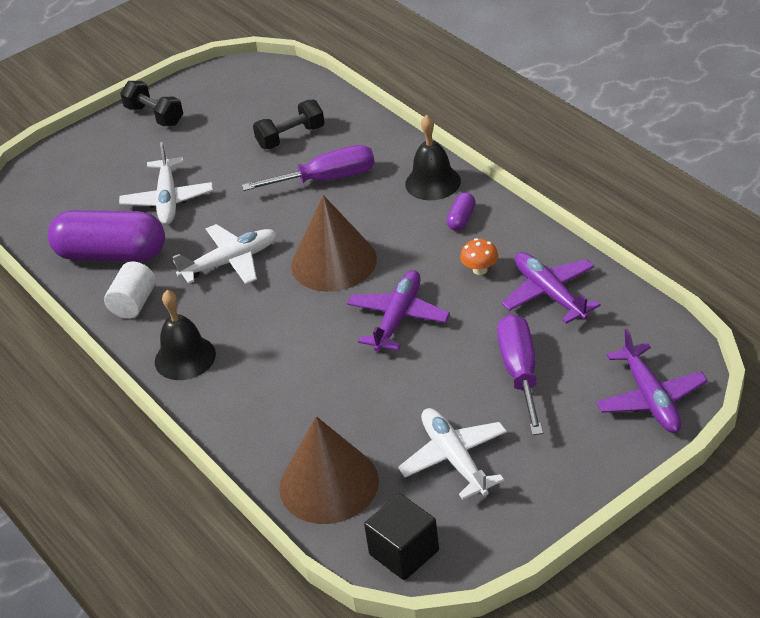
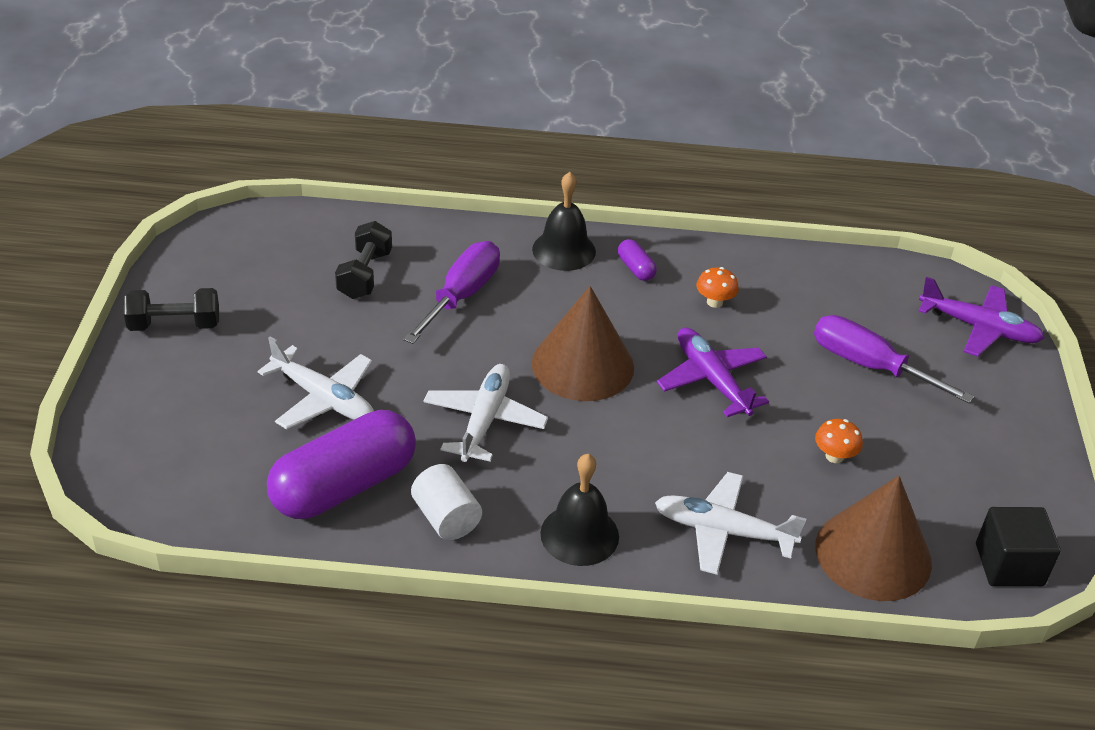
camera: 55 degrees left, 0 degrees up
(400, 413) = (834, 456): none -> orange mushroom
(454, 459) = (928, 464): white plane -> white plane (723, 531)
(550, 294) = (795, 291): purple plane -> none

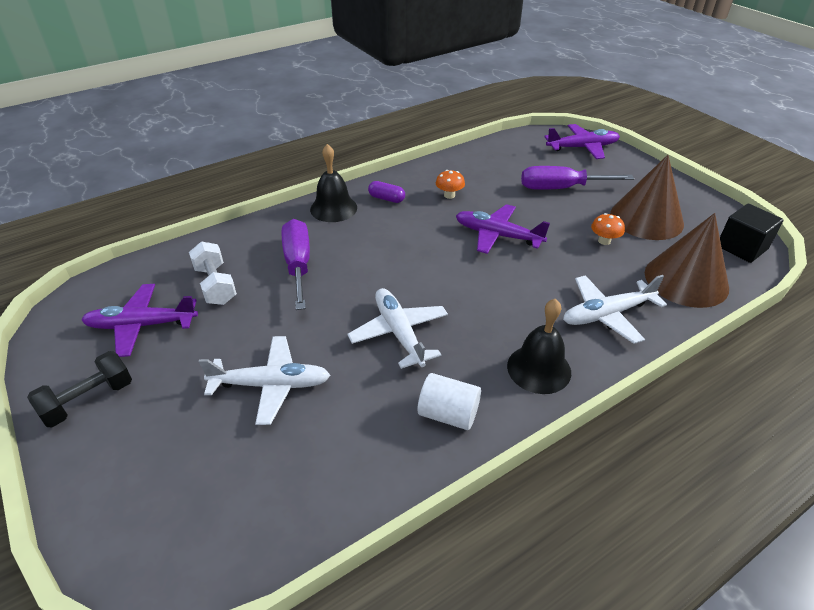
camera: 35 degrees left, 0 degrees up
(268, 280) = (142, 325): none -> purple plane
(344, 486) = (353, 439): purple capsule -> none
(365, 275) = (216, 285): black dumbbell -> white dumbbell
(582, 365) = (419, 266): brown cone -> brown cone (646, 218)

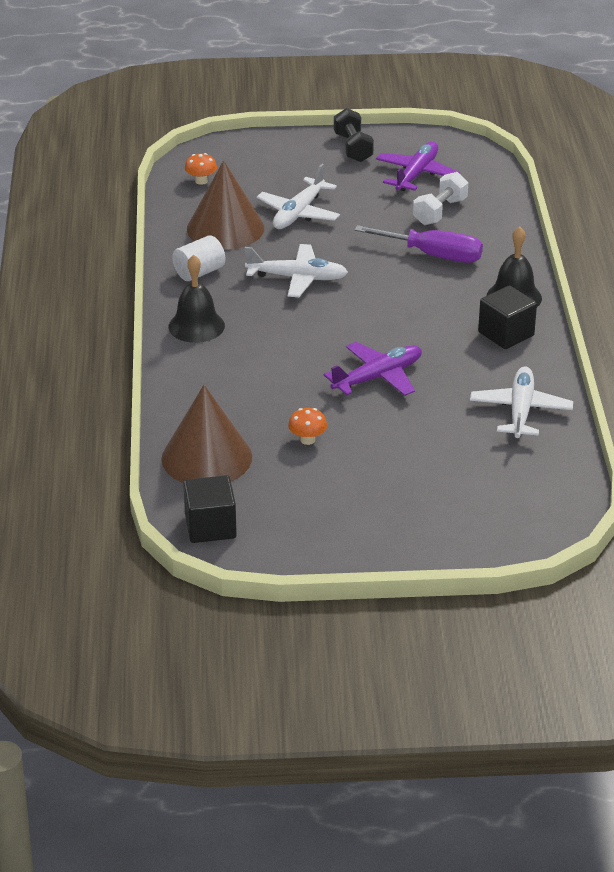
camera: 120 degrees right, 5 degrees down
(216, 285) = (440, 212): white dumbbell -> white dumbbell turned 60 degrees counterclockwise
(386, 198) = (506, 334): purple capsule -> black cube
(449, 195) = (478, 376): orange mushroom -> orange mushroom (201, 181)
(560, 188) = (426, 460): purple screwdriver -> none
(582, 147) = (505, 528): purple plane -> none
(607, 314) = (213, 387): white plane -> white plane (520, 411)
(646, 218) = (316, 491): brown cone -> brown cone (225, 228)

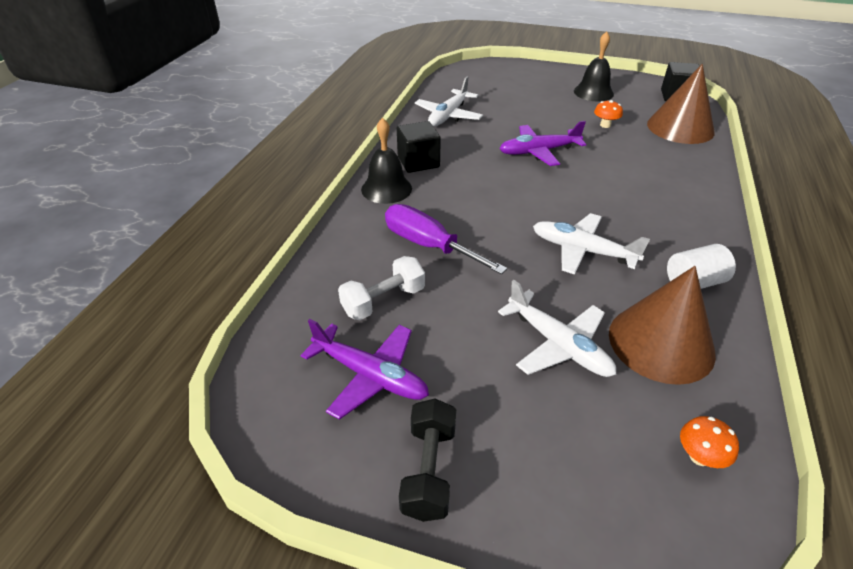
camera: 160 degrees left, 5 degrees up
(196, 326) = (693, 222): black bell -> black bell (593, 92)
(299, 213) = (558, 344): white plane -> white plane turned 90 degrees clockwise
(416, 174) = (370, 375): purple plane -> purple plane turned 105 degrees counterclockwise

